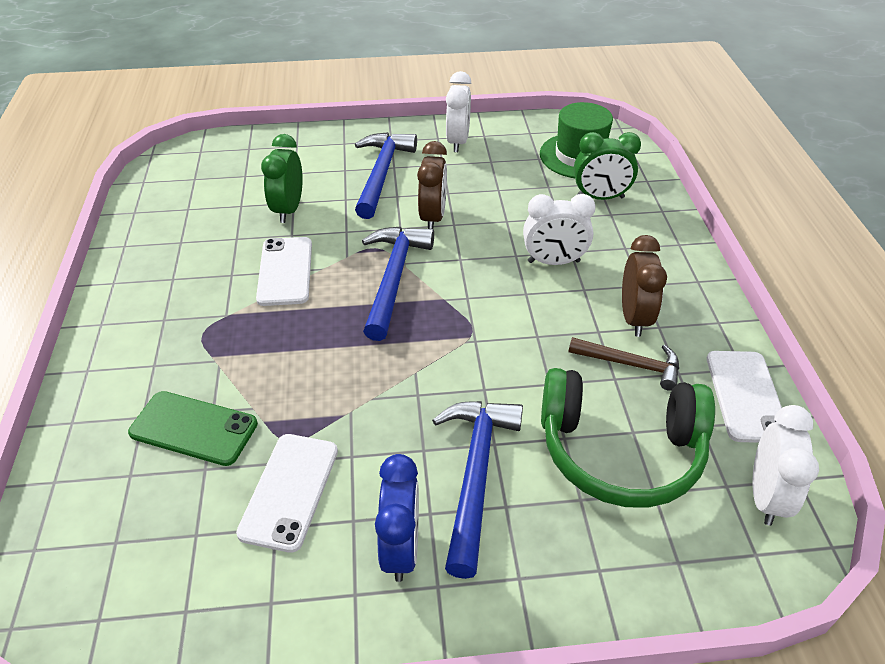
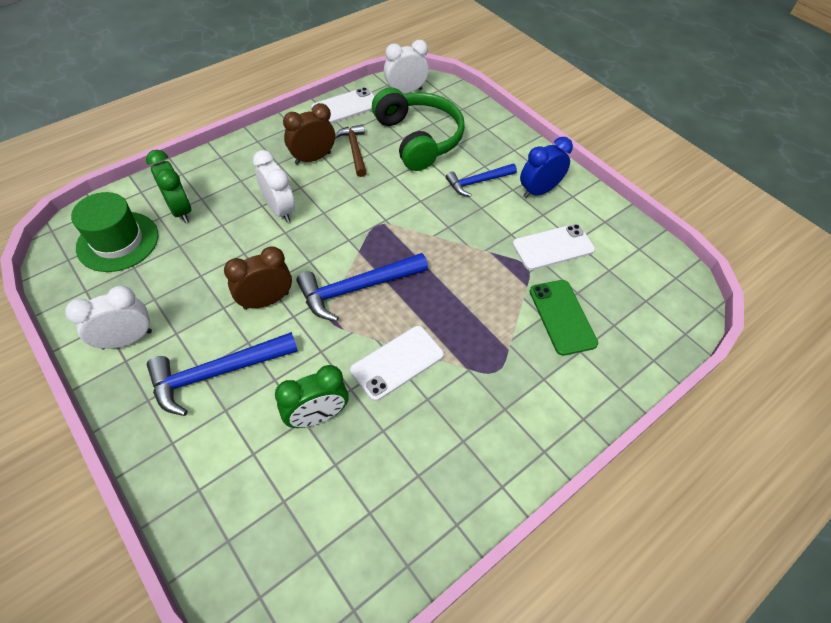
camera: 125 degrees left, 10 degrees up
(476, 475) = (477, 182): blue hammer -> blue hammer, size x0.64

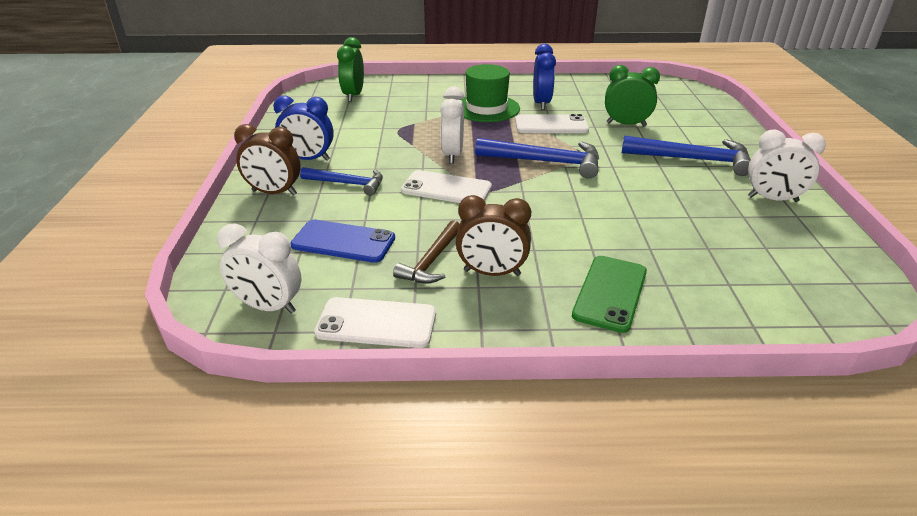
camera: 140 degrees left, 20 degrees down
(118, 241) = (787, 277): green hat -> green hat (486, 108)
(180, 210) = (698, 281): green clock -> green clock (353, 96)
(266, 301) = (631, 180): brown clock -> brown clock (274, 193)
(280, 210) = (574, 237): white clock -> white clock (452, 155)
(418, 139) = (343, 242): green headphones -> blue phone
(444, 411) = (541, 103): none -> blue clock
(553, 247) = (361, 130): white phone -> white phone (446, 189)
(562, 317) = (414, 106): green phone -> green phone (610, 293)

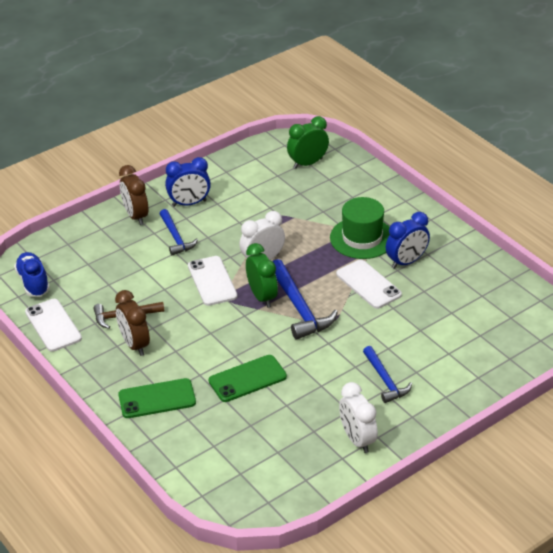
camera: 55 degrees right, 5 degrees up
(268, 307) = (33, 282): white clock -> blue shoe
(308, 159) = (189, 203): blue clock -> blue clock turned 75 degrees counterclockwise
(343, 242) = (111, 273): blue phone -> none
(626, 124) = (416, 323): green clock -> green clock (262, 297)
(628, 223) = (247, 379): none -> green phone
(693, 160) = (385, 380): blue hammer -> blue hammer, size x0.64

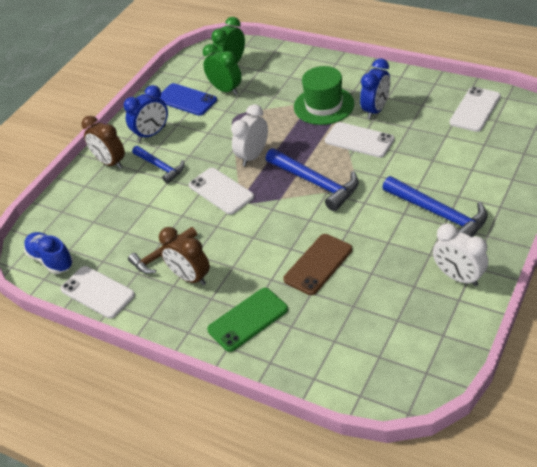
camera: 20 degrees left, 5 degrees up
(242, 182) = (186, 100): none -> blue phone
(247, 379) = (318, 264): green phone -> brown phone
(262, 297) = (276, 187): green clock -> green clock (225, 90)
(385, 380) = (439, 214): blue hammer -> blue hammer, size x1.56
(500, 299) = (475, 109): none -> white phone

